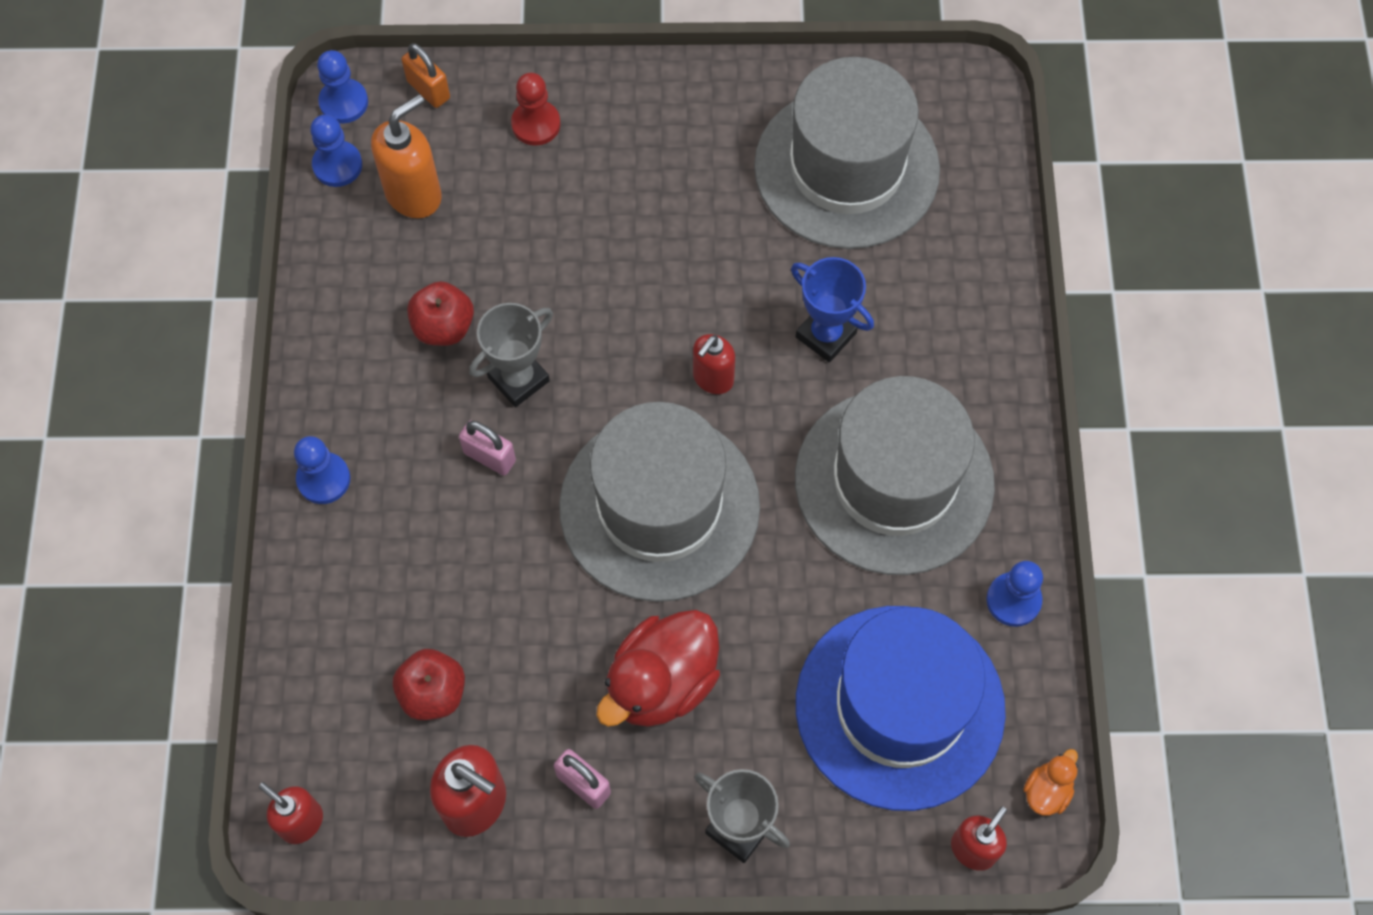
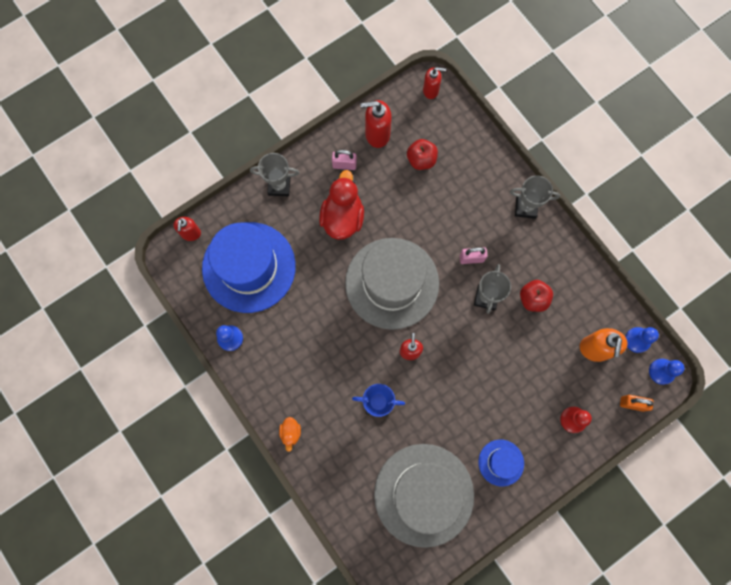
camera: 145 degrees right, 10 degrees up
(323, 479) = (525, 207): blue pawn -> grey trophy
(694, 137) = (501, 462): none -> blue hat
(894, 481) = (307, 356): grey hat -> none
(1047, 791) = (175, 272): orange duck -> orange duck (290, 433)

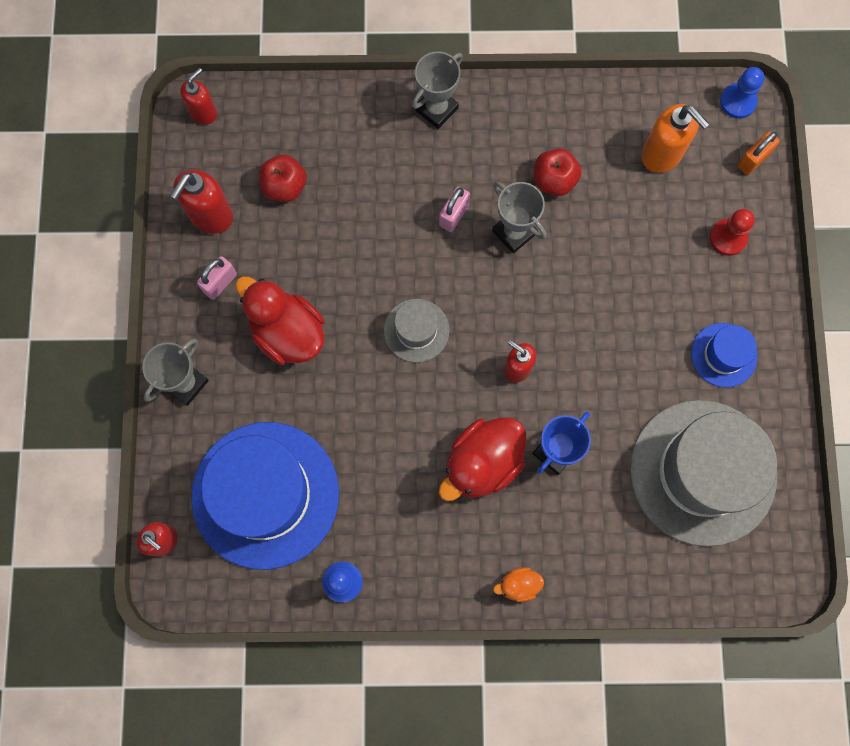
camera: 55 degrees left, 0 degrees up
(290, 433) = (518, 585): orange duck -> orange duck turned 135 degrees clockwise
(343, 368) = (482, 463): none -> red duck
(392, 283) = (416, 330): grey hat -> grey hat, size x0.46
(637, 340) = (683, 101): blue pawn -> none

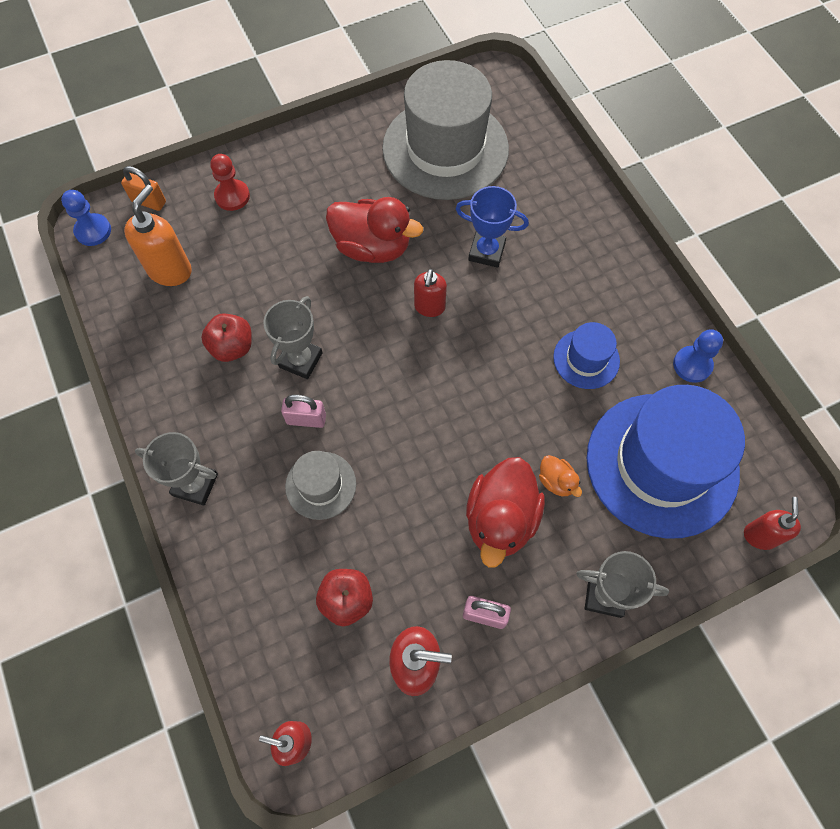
camera: 115 degrees left, 10 degrees down
(416, 330) = (438, 403): grey hat -> grey hat (320, 485)
(482, 463) = (528, 300): red duck -> red duck (372, 247)
(518, 585) = (609, 236): orange duck -> orange duck (556, 481)
(723, 355) = (340, 166): blue hat -> blue hat (586, 359)

